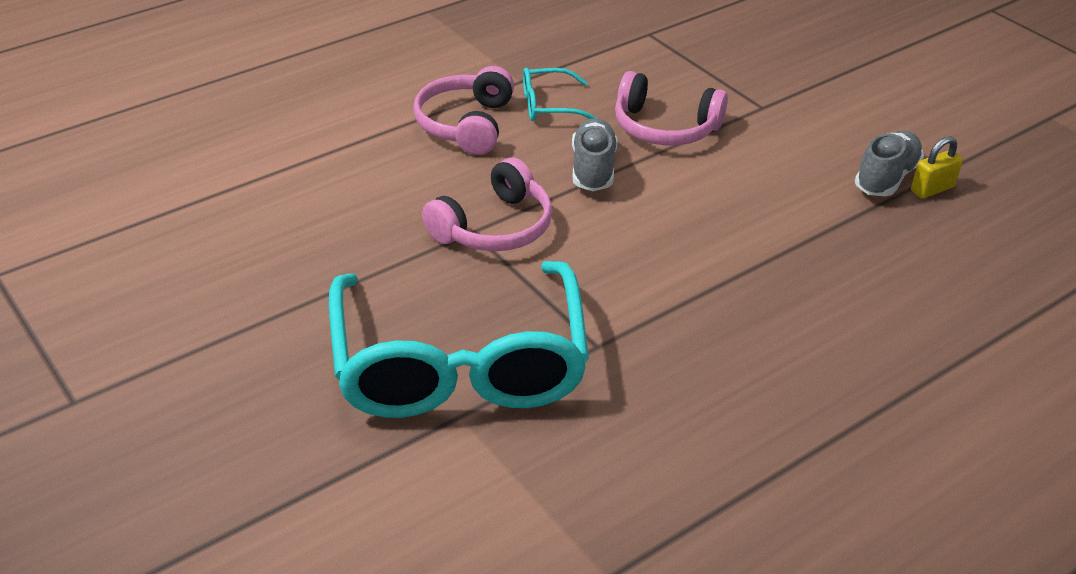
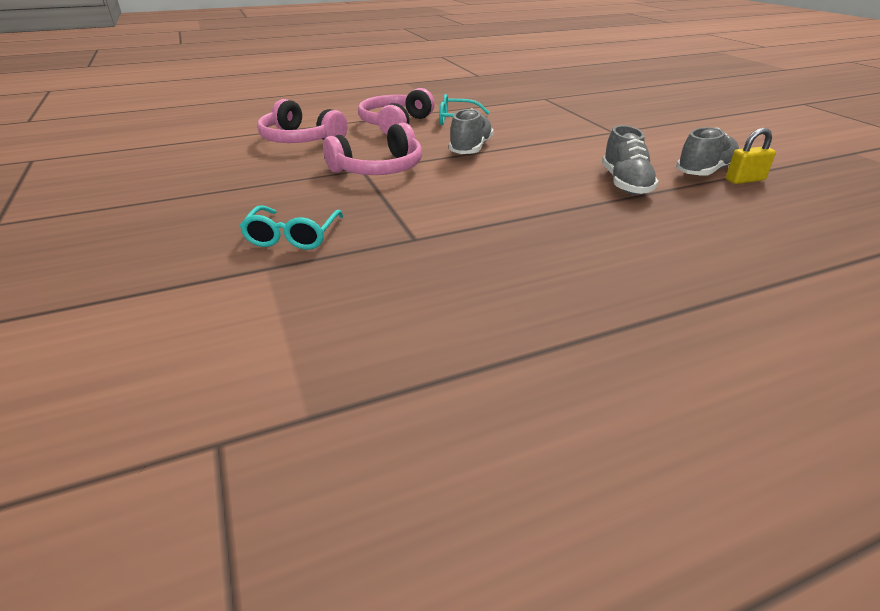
camera: 15 degrees right, 5 degrees down
(459, 364) = (292, 236): turquoise glasses -> turquoise glasses, size x0.41
(665, 127) = (535, 135): pink headphones -> pink headphones (300, 139)
(801, 215) = (625, 184): none -> grey shoe

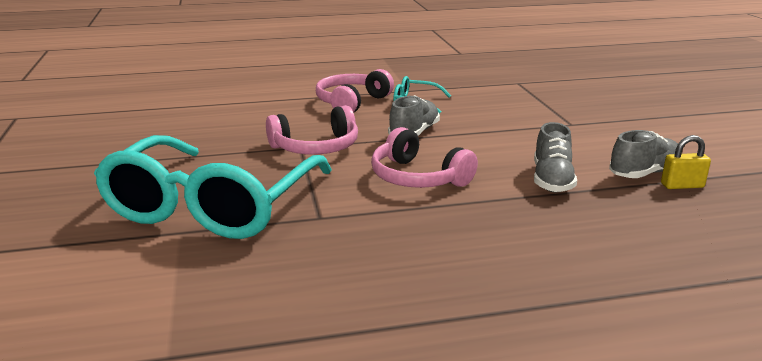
camera: 10 degrees right, 10 degrees down
(292, 236) = (212, 206): turquoise glasses -> turquoise glasses, size x2.44
(300, 139) = (255, 113): pink headphones -> pink headphones (418, 177)

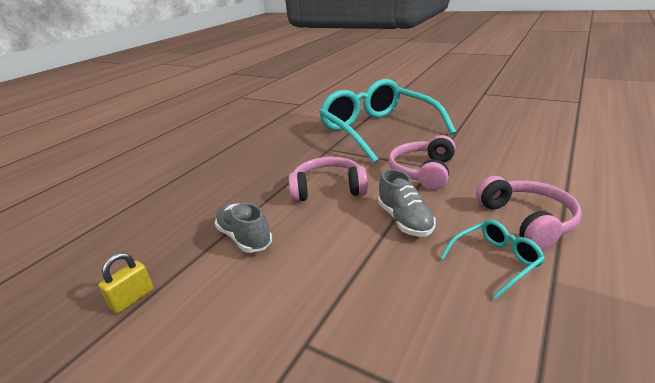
camera: 135 degrees right, 5 degrees up
(644, 173) = (173, 295): grey shoe -> none

